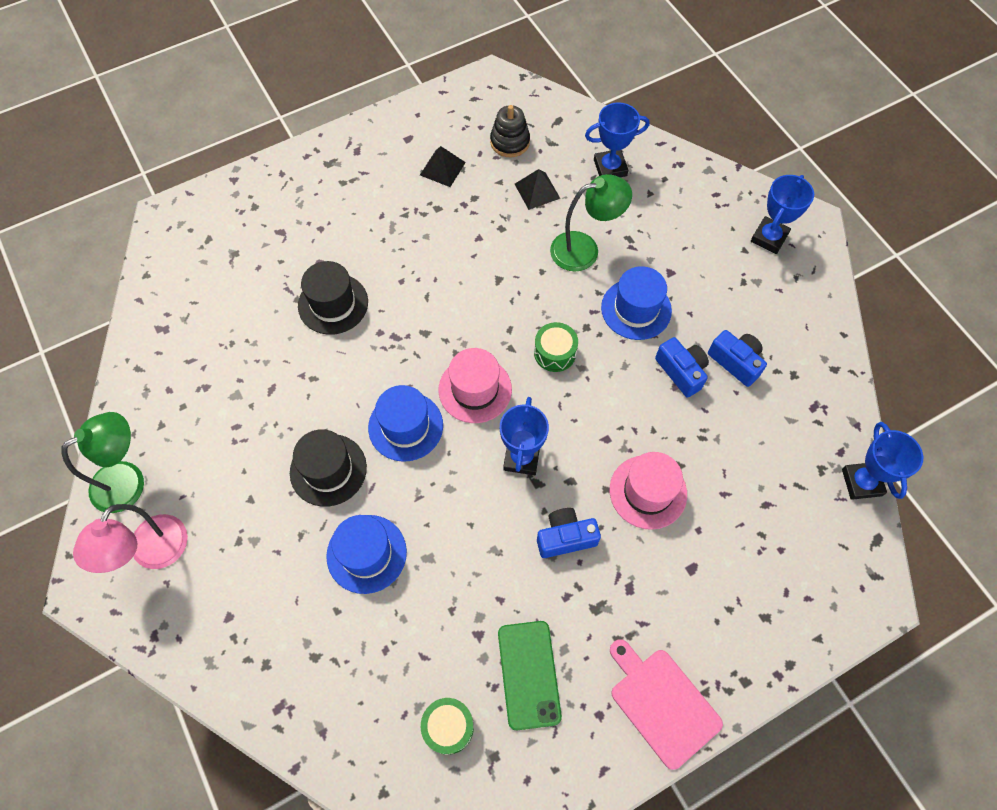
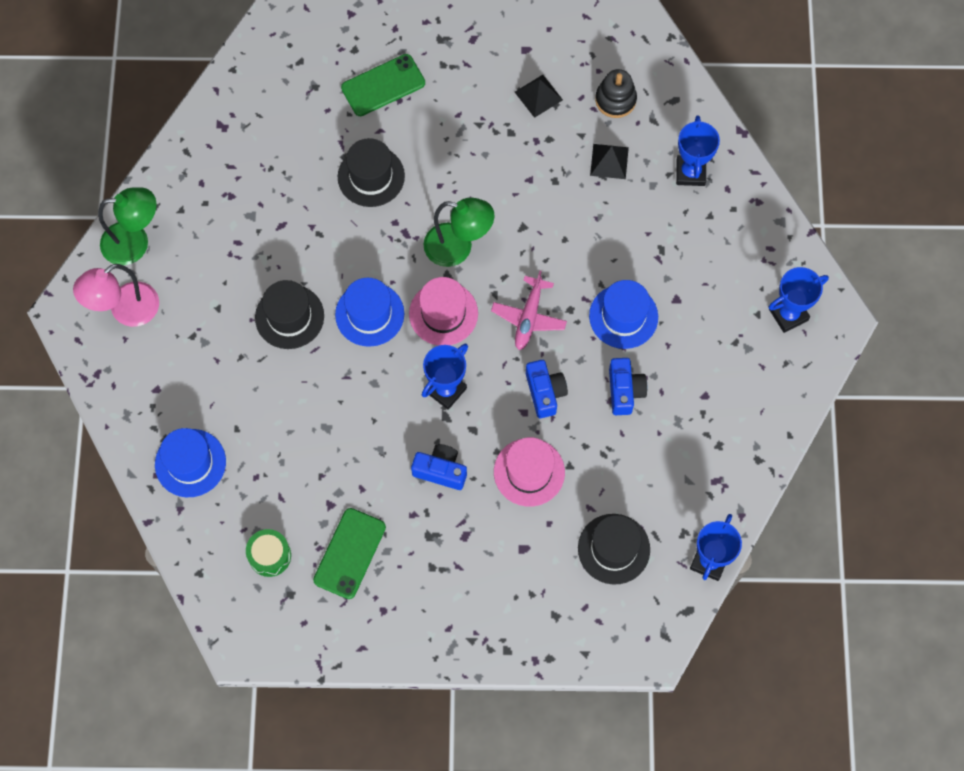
camera: 30 degrees right, 5 degrees up
(298, 223) = (383, 85): none -> green phone
(366, 554) = (282, 398): blue hat -> blue hat (190, 463)
(555, 353) = (529, 317): green drum -> pink plane
(584, 249) = (615, 238): green lamp -> green lamp (458, 248)
(610, 168) = (690, 172): blue trophy -> blue trophy turned 75 degrees clockwise
(662, 703) = (434, 629): pink cutting board -> none
(735, 362) = (676, 408): blue camera -> blue camera (545, 392)
(772, 520) = (614, 549): none -> black hat

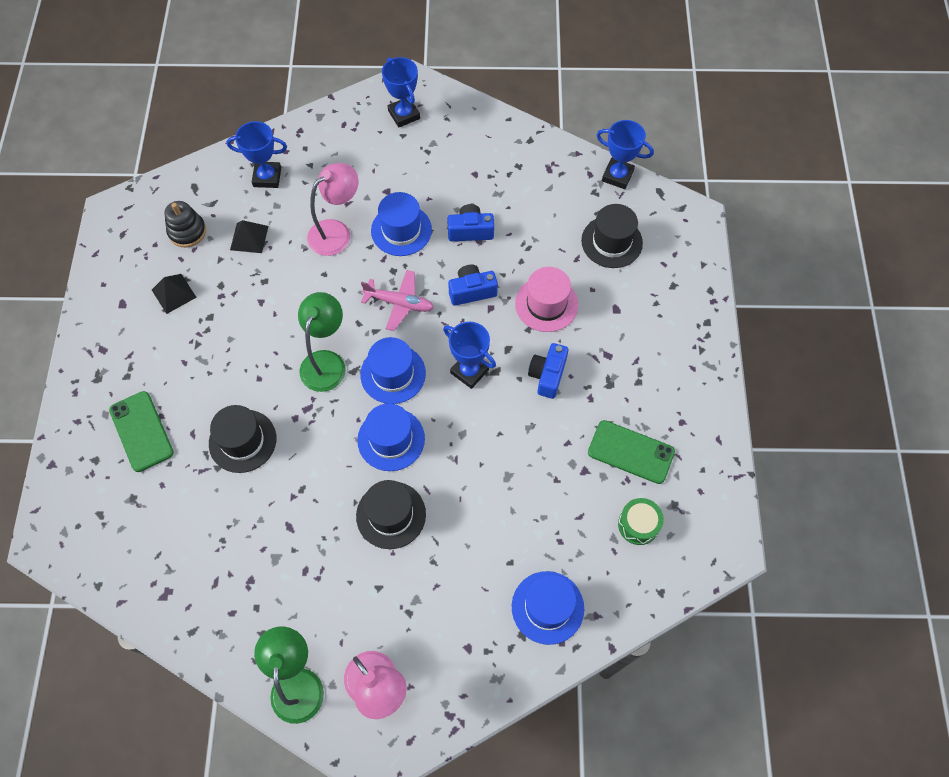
camera: 90 degrees left, 5 degrees down
(443, 313) = (393, 374): pink hat -> blue hat
(619, 249) = (337, 232): none -> pink lamp

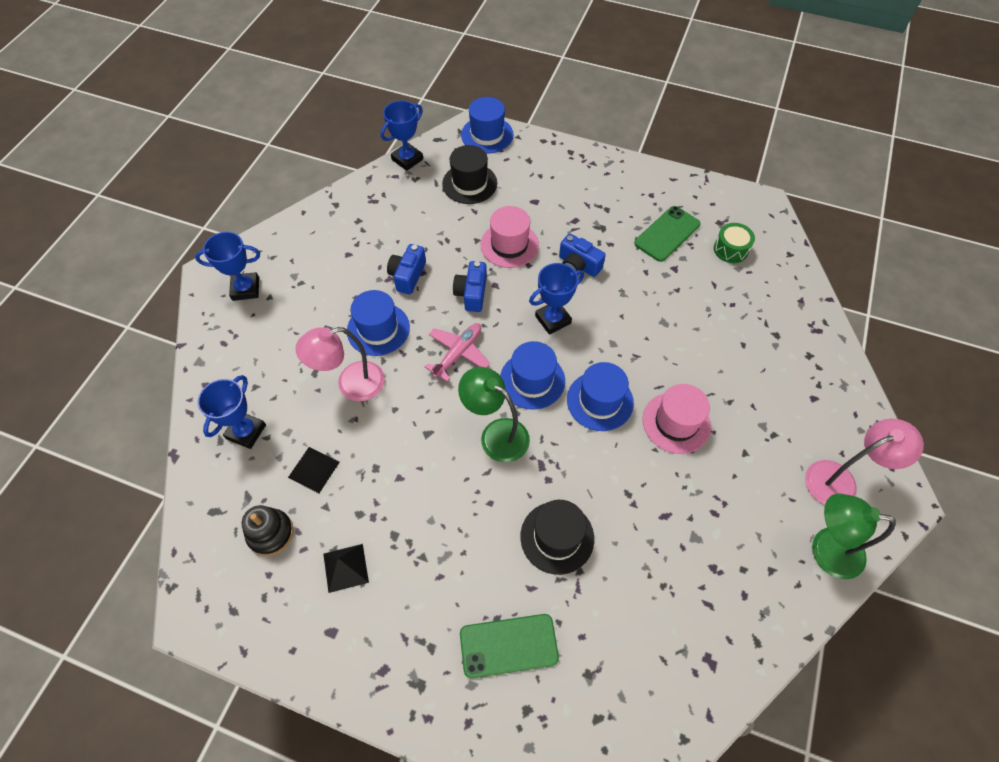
camera: 70 degrees left, 5 degrees down
(337, 232) = (351, 384): pink lamp -> pink lamp turned 90 degrees counterclockwise
(391, 515) = (676, 422): black hat -> pink hat
(547, 607) = (788, 330): blue hat -> blue hat (487, 135)

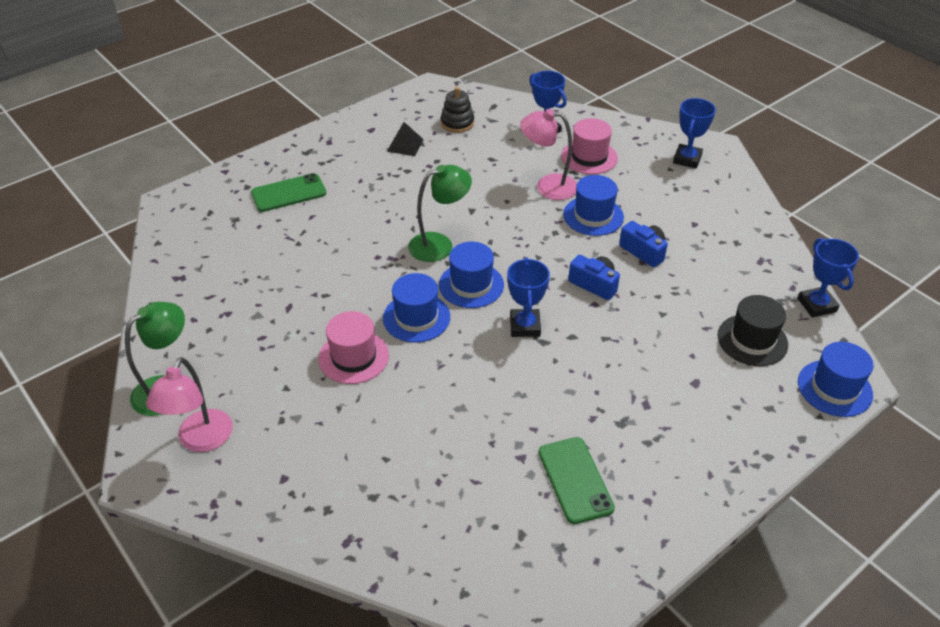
camera: 120 degrees right, 15 degrees down
(314, 469) = (488, 151): black pyramid -> none
(351, 384) = (547, 186): pink lamp -> pink lamp turned 90 degrees counterclockwise
(458, 353) = (533, 252): pink plane -> none
(508, 645) = (288, 193): green phone -> green phone turned 45 degrees clockwise
(509, 245) = (641, 335): pink hat -> pink hat (589, 157)
(557, 537) = (331, 242): black hat -> none
(578, 265) = (579, 376): blue camera -> none
(730, 249) = (512, 531): green drum -> none

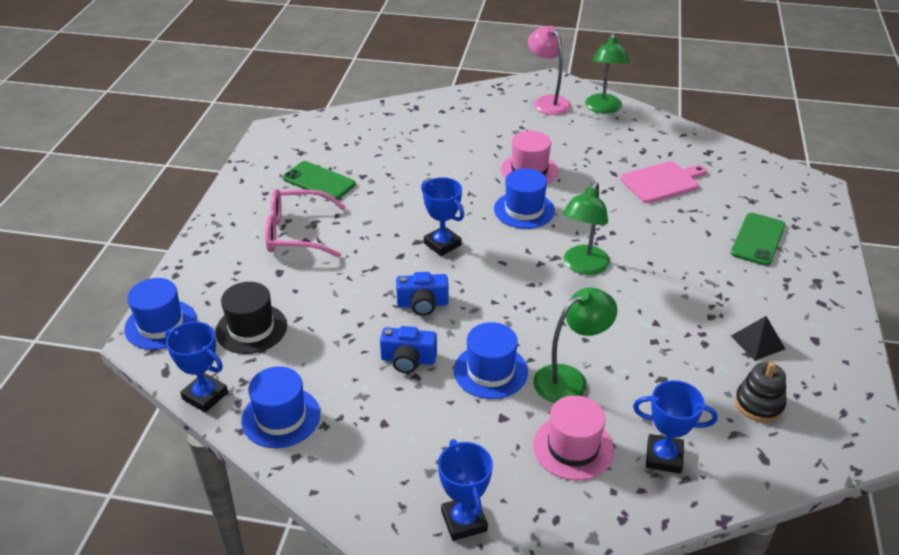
camera: 140 degrees right, 5 degrees down
(267, 274) = (662, 182): none -> pink cutting board
(471, 285) = (517, 251): blue hat -> blue hat (281, 417)
(547, 186) = (569, 379): pink lamp -> green lamp
(650, 419) = (296, 233): none -> pink glasses

